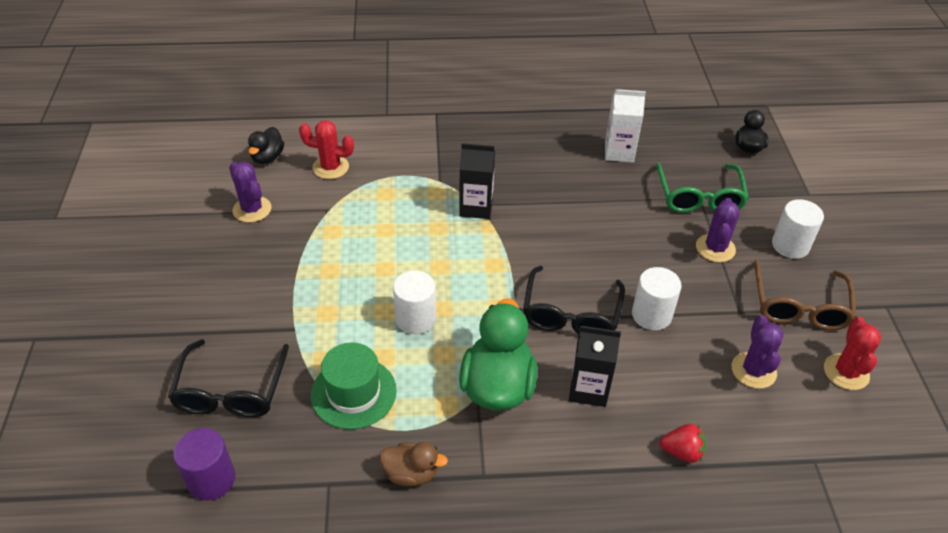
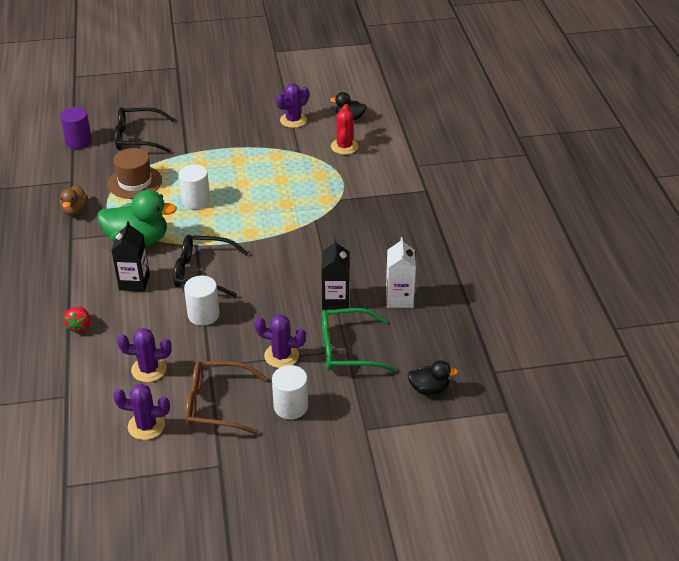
camera: 85 degrees right, 5 degrees down
(353, 393) = (135, 182): green hat -> brown hat
(476, 207) = (312, 220): black carton -> black carton (335, 300)
(846, 372) = (146, 426): red cactus -> purple cactus

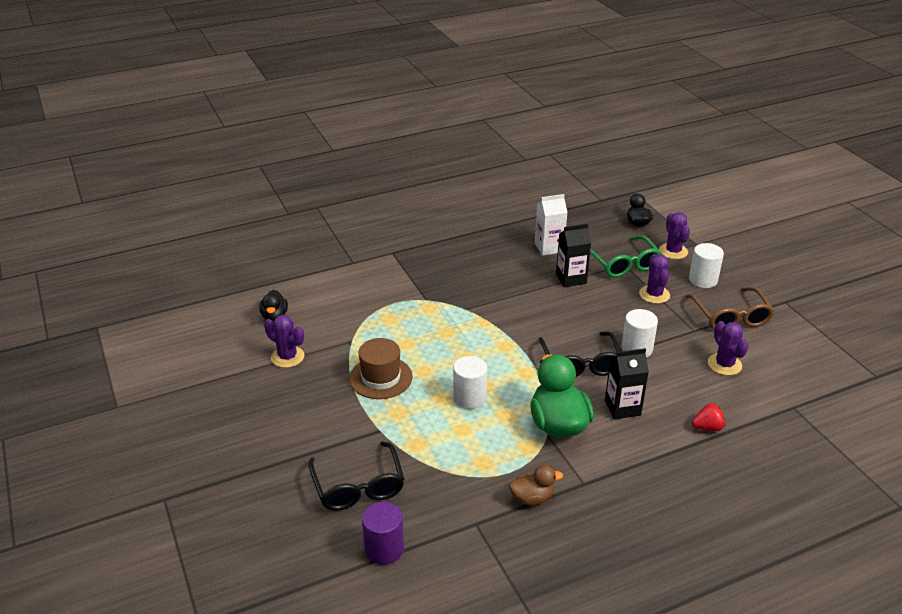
camera: 105 degrees left, 5 degrees down
(135, 182) = (455, 459): brown hat -> brown hat (380, 377)
(146, 426) = (783, 349): purple cactus -> purple cactus (673, 251)
(344, 146) = (332, 311): red cactus -> none

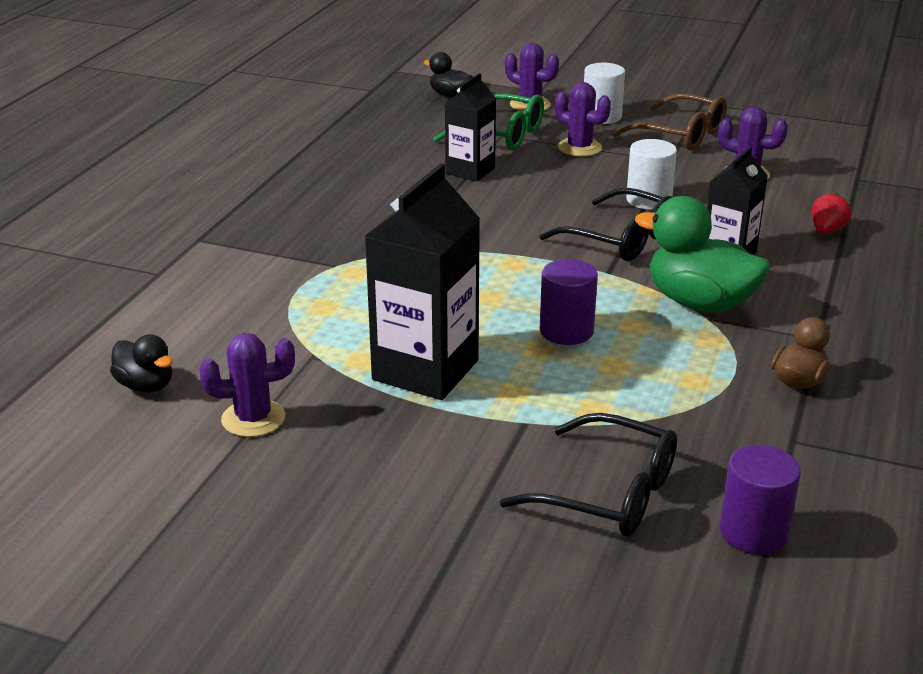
camera: 45 degrees left, 5 degrees down
(380, 377) = (425, 370): brown hat -> black carton
(469, 397) = (566, 331): white cylinder -> purple cylinder
(549, 248) = (393, 154): white carton -> none

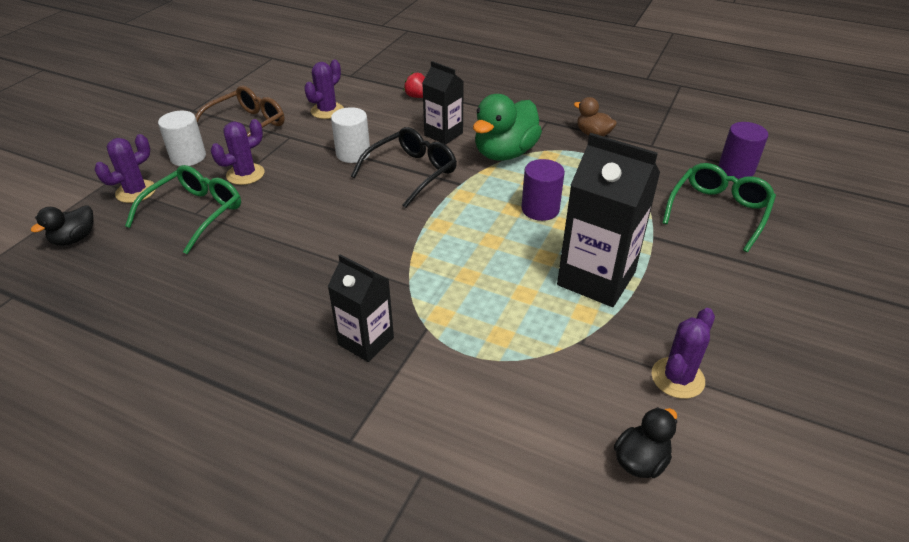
camera: 85 degrees left, 10 degrees up
(253, 419) = (677, 378): purple cactus -> purple cactus turned 45 degrees clockwise
(470, 171) = (263, 236): black carton -> black carton (366, 341)
(609, 493) = (718, 211): black glasses -> green glasses

